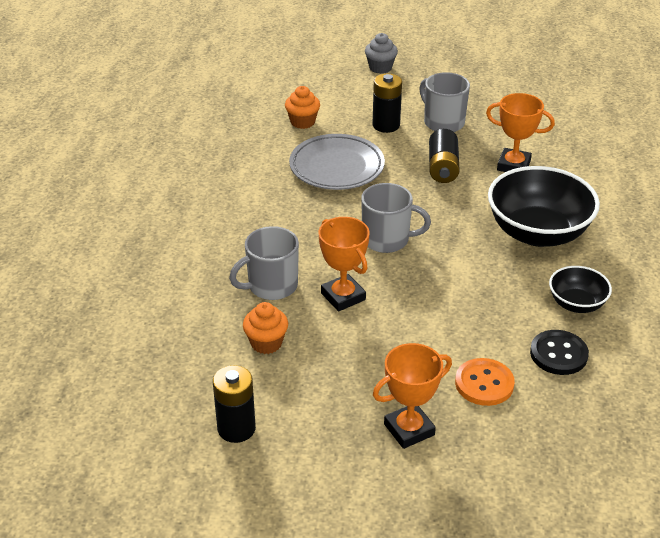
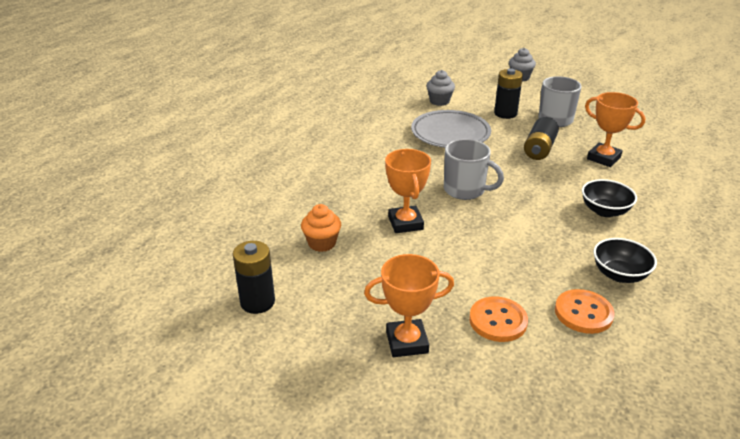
camera: 20 degrees right, 5 degrees down
(271, 286) = (351, 203): grey mug -> none
(302, 122) = (439, 101): orange cupcake -> grey cupcake
(537, 233) = (604, 211): black bowl -> black bowl, size x0.52
(558, 354) = (583, 313): black button -> orange button

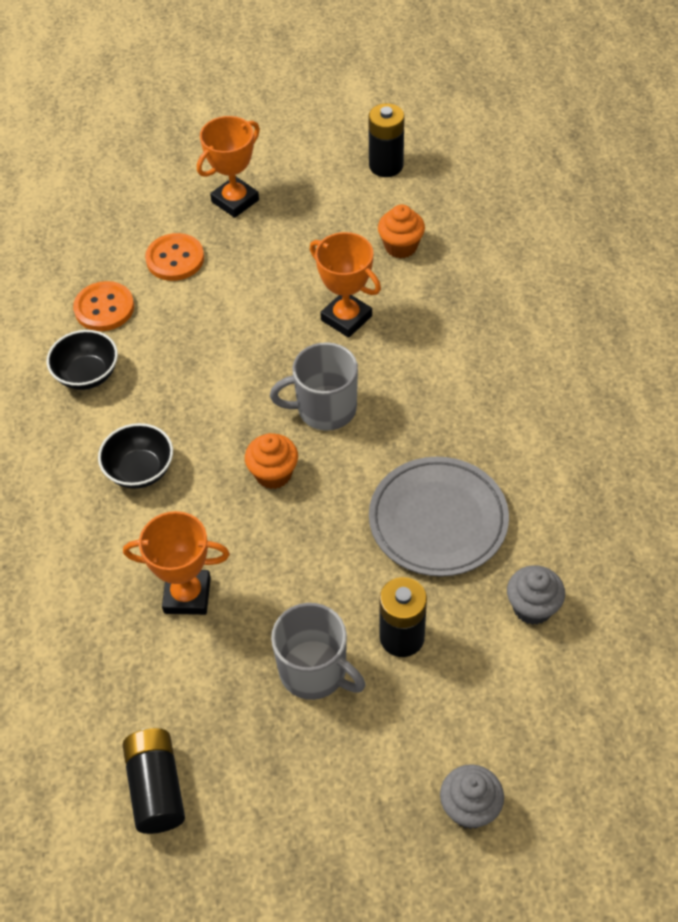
camera: 145 degrees right, 20 degrees up
(521, 178) = (273, 474): none -> orange cupcake
(539, 149) = (289, 561): black battery -> black battery (156, 788)

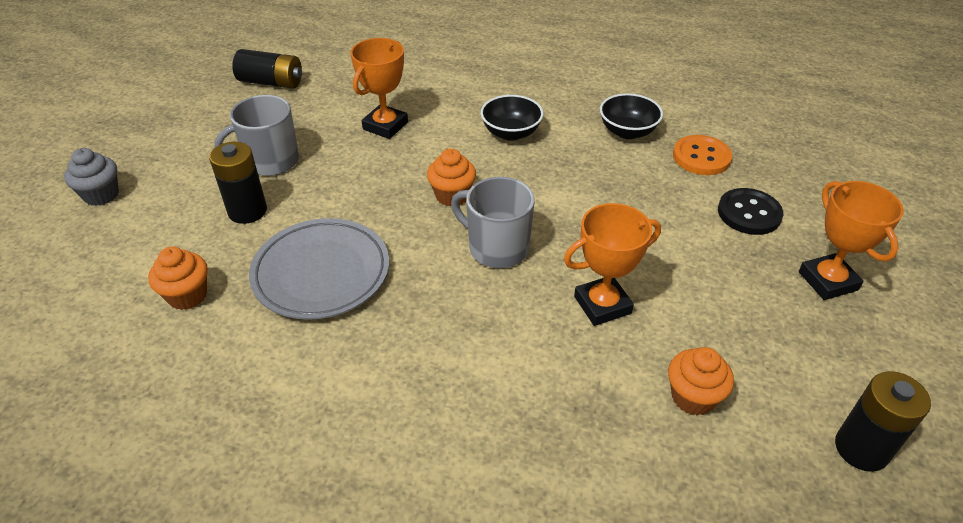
camera: 115 degrees right, 10 degrees down
(175, 259) = (749, 213): orange button -> black button
(324, 409) = (496, 248): grey mug -> grey mug turned 75 degrees counterclockwise
(532, 607) = (187, 295): grey cupcake -> orange cupcake

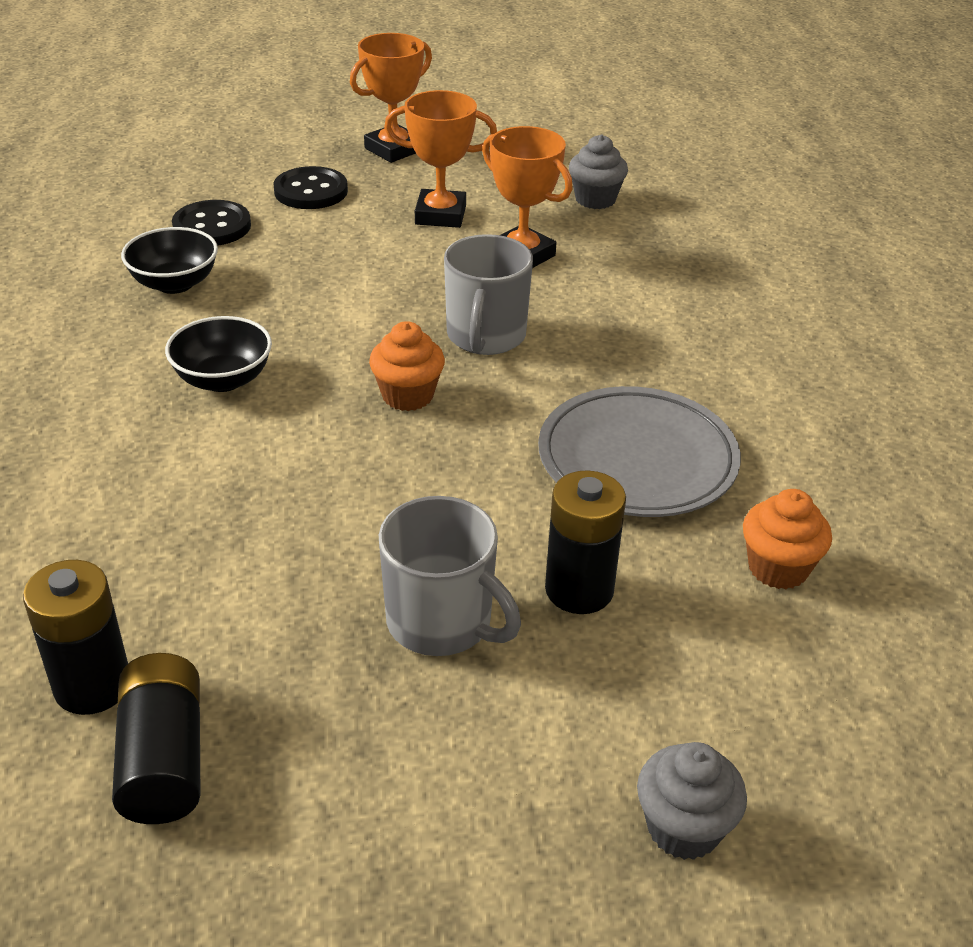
camera: 115 degrees left, 5 degrees down
(385, 126) = (262, 518): orange trophy -> orange trophy (440, 215)
(693, 397) = (595, 199): orange cupcake -> grey cupcake
(701, 157) = (212, 226): orange button -> black button
(861, 449) = (580, 134): black battery -> black battery (93, 686)

